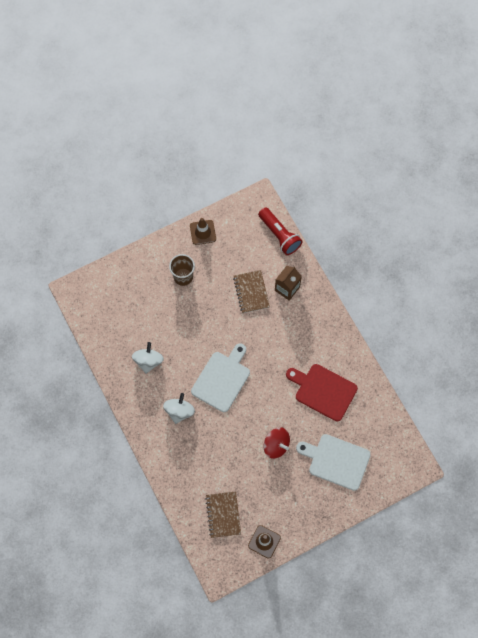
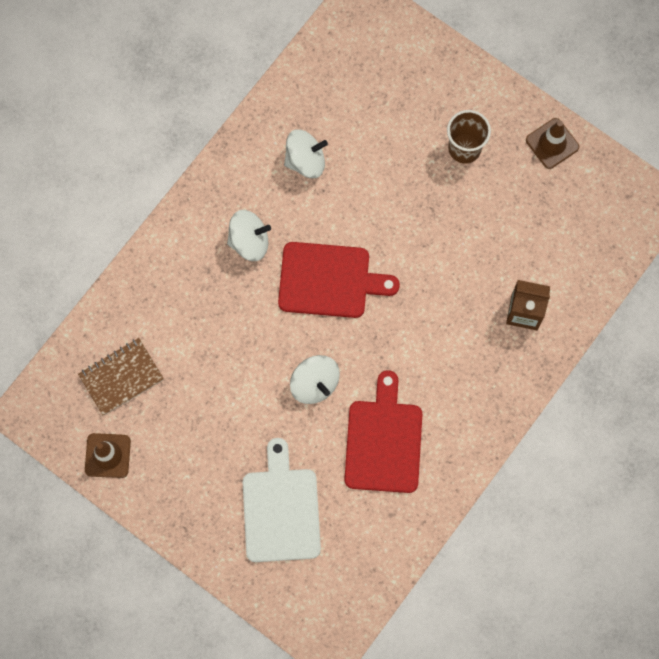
camera: 65 degrees right, 5 degrees up
(222, 379) = (329, 280): white cutting board -> red cutting board
(251, 292) = (491, 260): brown notebook -> none
(275, 412) = (314, 384): none -> white spinning top
(276, 445) = (263, 407): red spinning top -> none
(279, 235) = (608, 261): red flashlight -> none

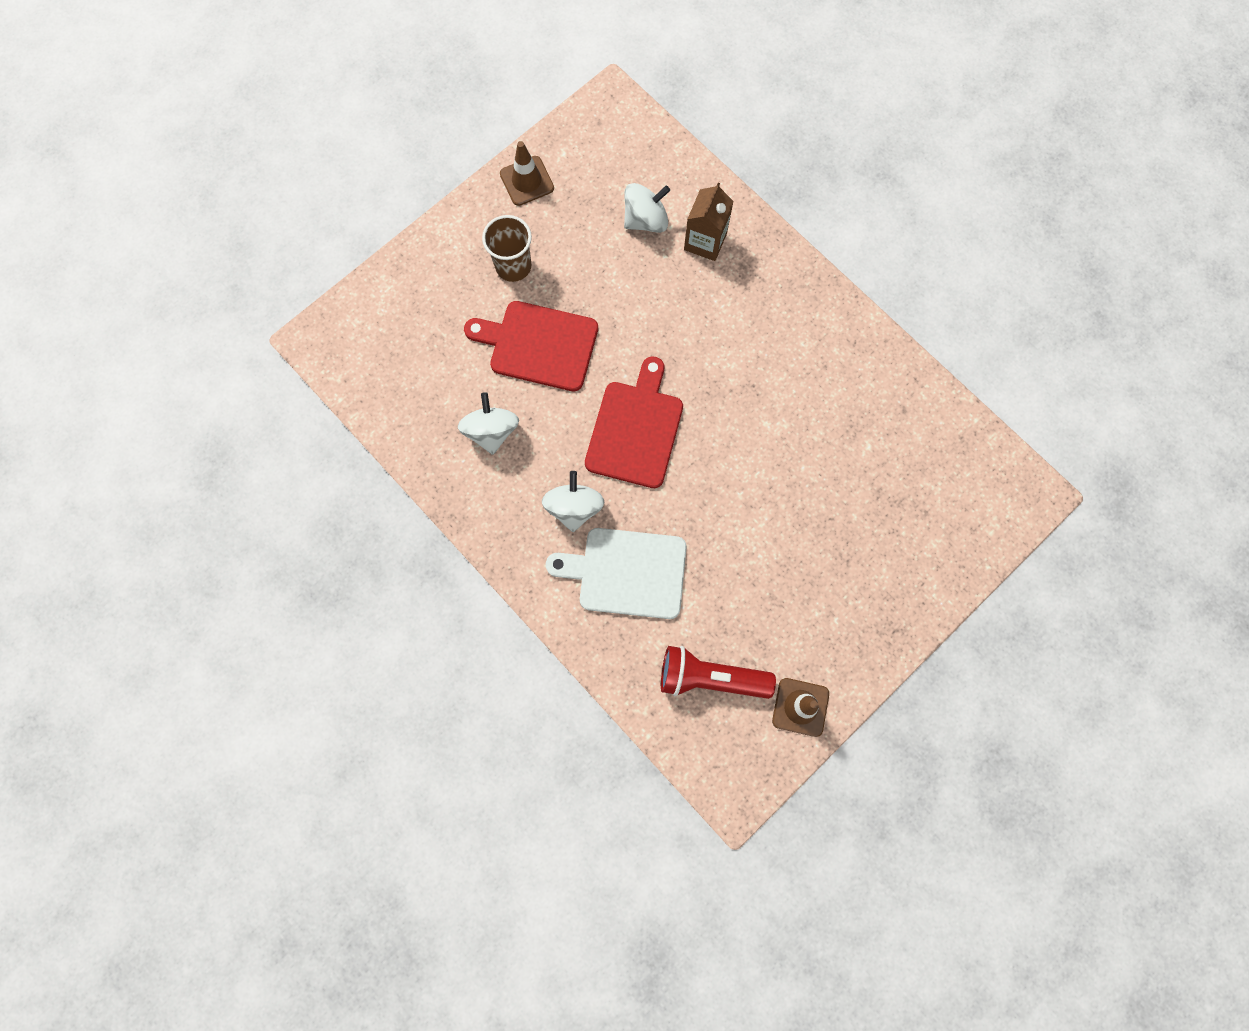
camera: 80 degrees left, 0 degrees up
(121, 377) = (710, 677): brown notebook -> red flashlight
(281, 509) = (886, 523): white cutting board -> white cutting board (626, 572)
(314, 384) = (750, 464): white spinning top -> white spinning top (646, 220)
(384, 441) = (824, 404): red cutting board -> red cutting board (538, 345)

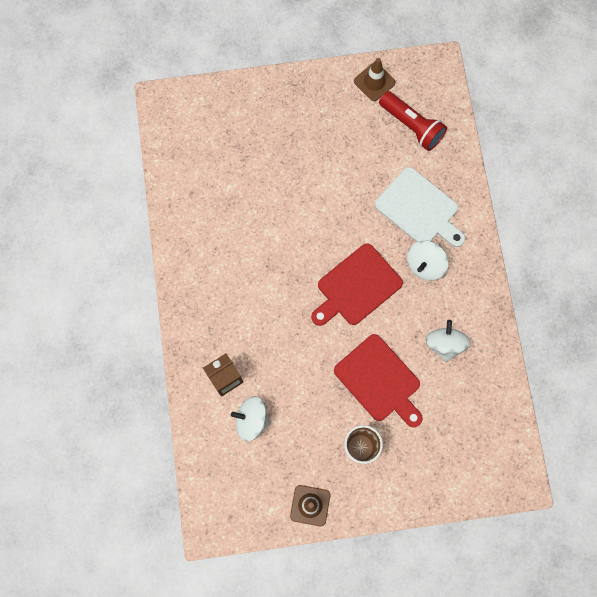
camera: 145 degrees left, 0 degrees up
(491, 431) = (444, 344): white spinning top -> white spinning top turned 150 degrees clockwise

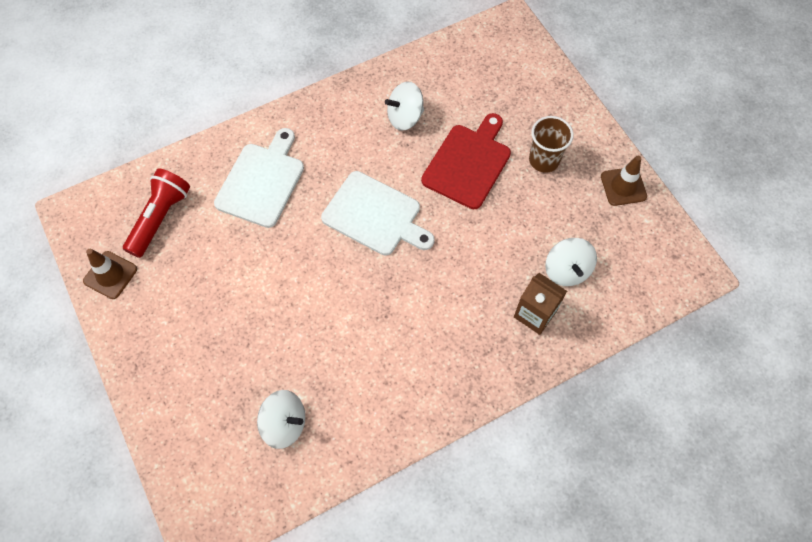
camera: 110 degrees left, 10 degrees down
(356, 287) = (375, 215): red cutting board -> white cutting board
(425, 265) = (325, 158): white spinning top -> white spinning top (284, 424)

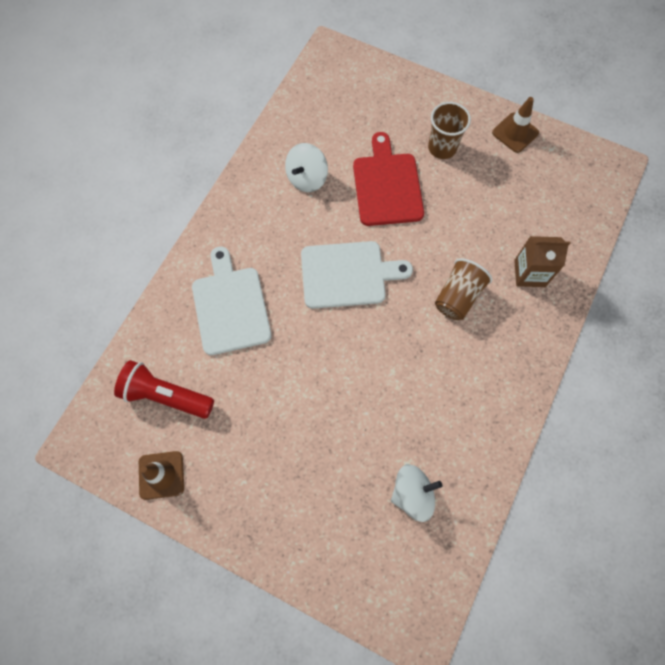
camera: 35 degrees left, 5 degrees up
(160, 218) = (166, 395): red flashlight -> red flashlight turned 60 degrees counterclockwise
(454, 293) = (458, 297): none -> brown cup
(567, 270) = (525, 224): white spinning top -> none

